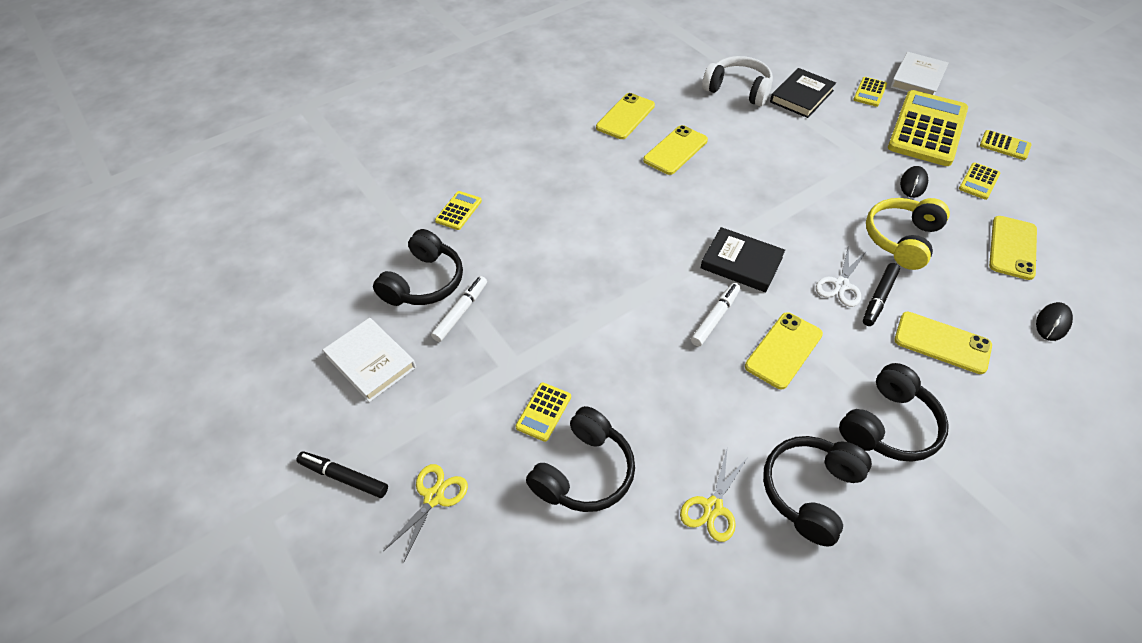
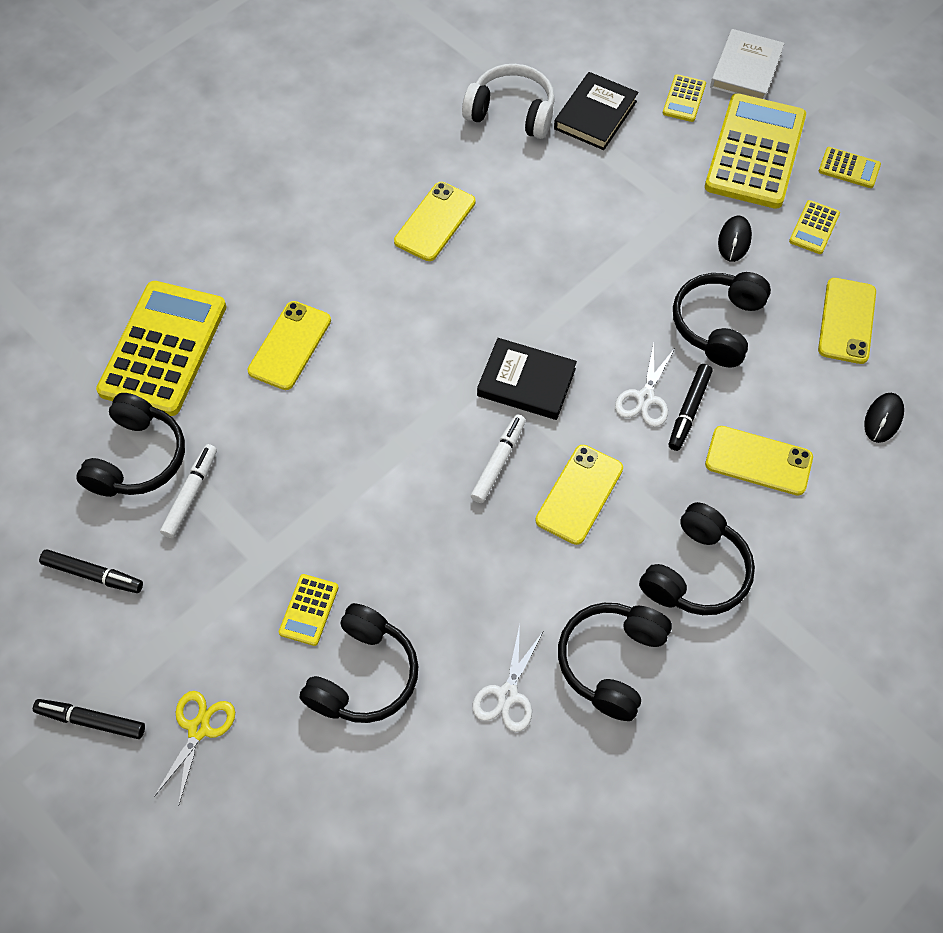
camera: 10 degrees left, 10 degrees up
(371, 362) = (93, 575): white book -> black marker
(458, 211) = (164, 349): yellow calculator -> yellow calculator, size x2.31
(625, 116) = (365, 173): yellow phone -> yellow phone (290, 345)
(713, 507) = (507, 695): yellow scissors -> white scissors
(902, 239) = (718, 325): yellow headphones -> black headphones

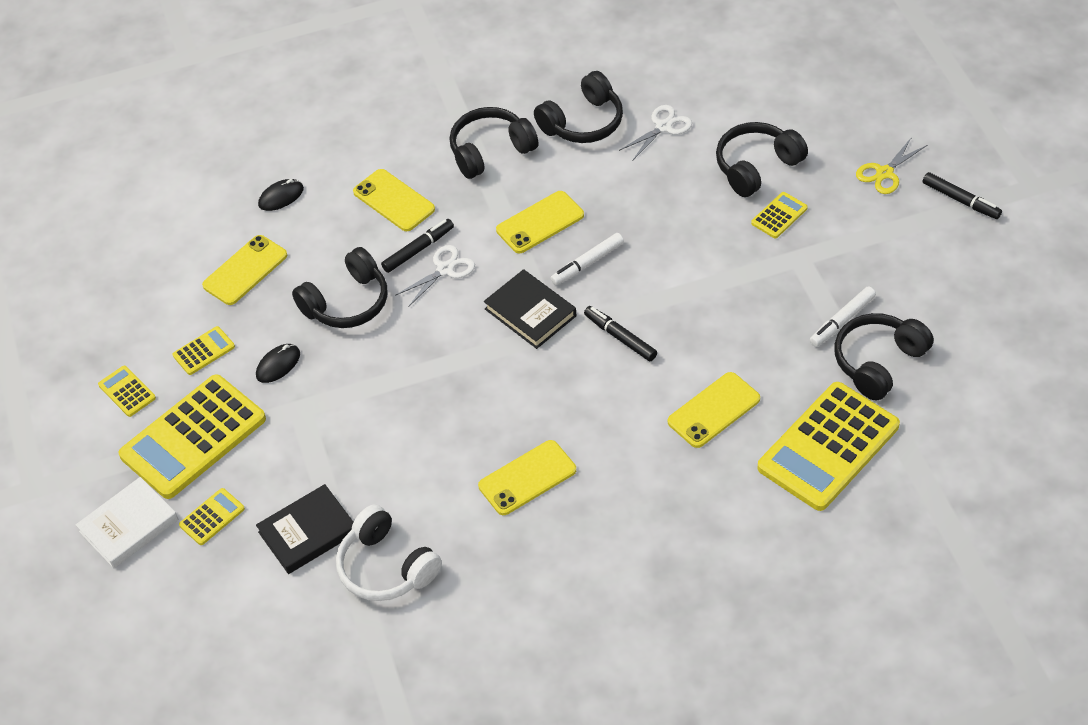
camera: 150 degrees left, 10 degrees down
(93, 575) = (937, 290): black marker -> black marker (620, 337)

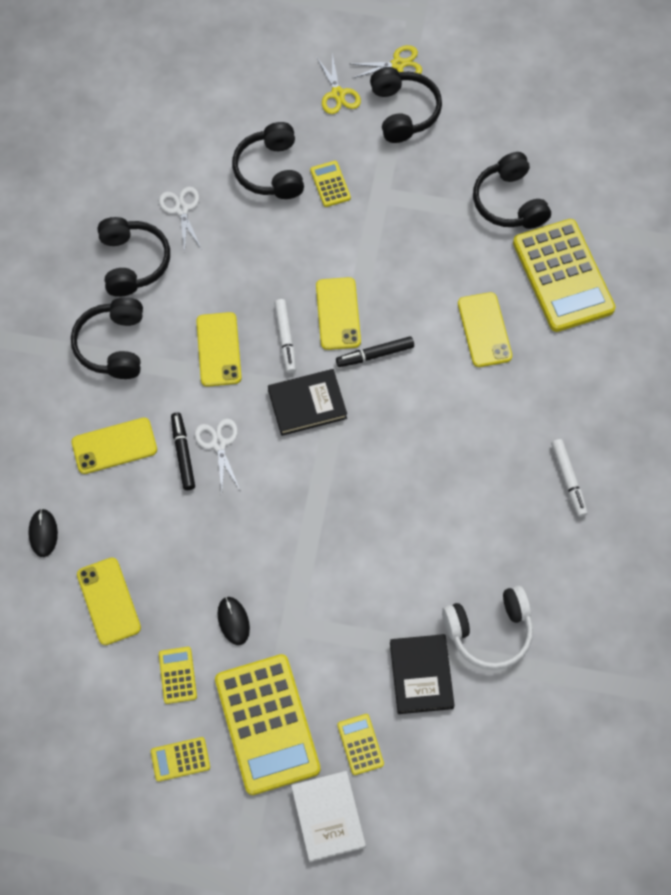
camera: 65 degrees left, 15 degrees up
(347, 302) = (202, 536): black headphones -> black headphones (403, 112)
(527, 478) = (467, 489): yellow phone -> yellow phone (338, 314)
(842, 321) = (457, 202): white marker -> white marker (568, 480)
(961, 200) = (398, 64): black marker -> yellow scissors

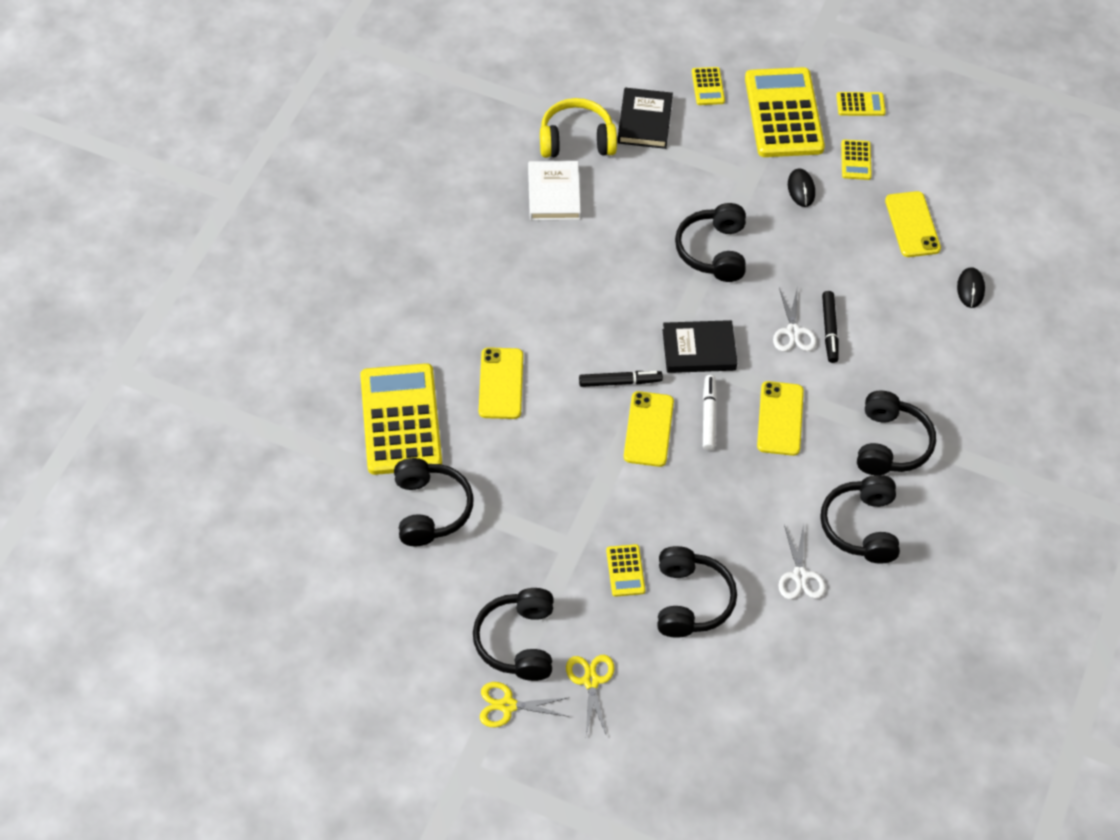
camera: 170 degrees left, 10 degrees down
(114, 446) = (896, 350): yellow phone -> none
(313, 520) = (713, 251): none -> black headphones
(328, 817) = (744, 48): white book -> white book (553, 194)
(489, 631) = (576, 140): white headphones -> yellow headphones
(568, 480) = (465, 238): white marker -> none

